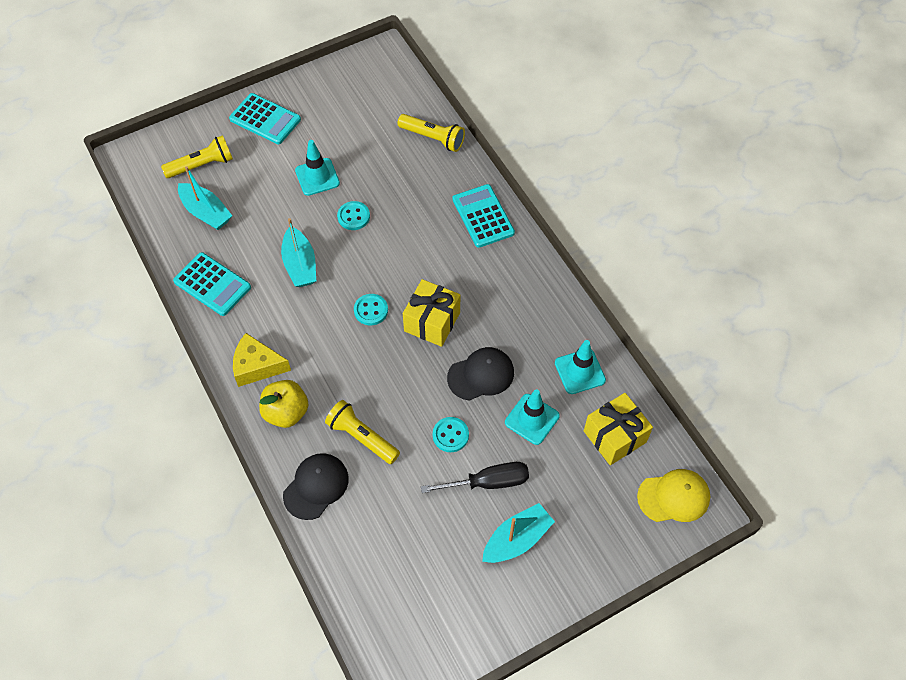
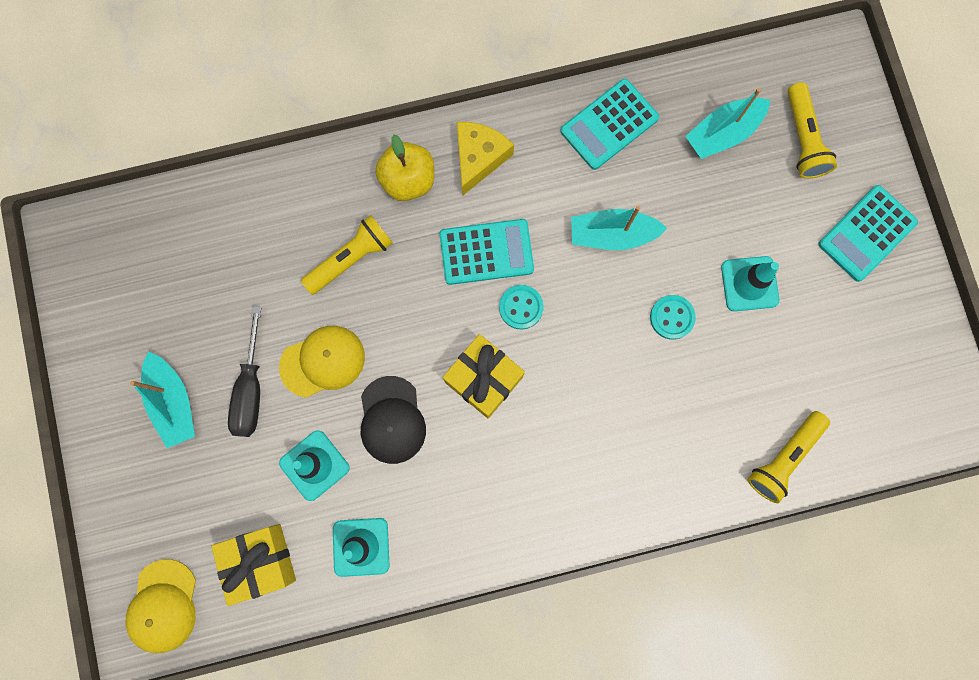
camera: 105 degrees right, 20 degrees up
(316, 486) = (306, 195): black cap -> none
(450, 435) = (323, 361): turquoise button -> yellow cap
(483, 216) = (631, 491): turquoise calculator -> turquoise calculator (486, 252)

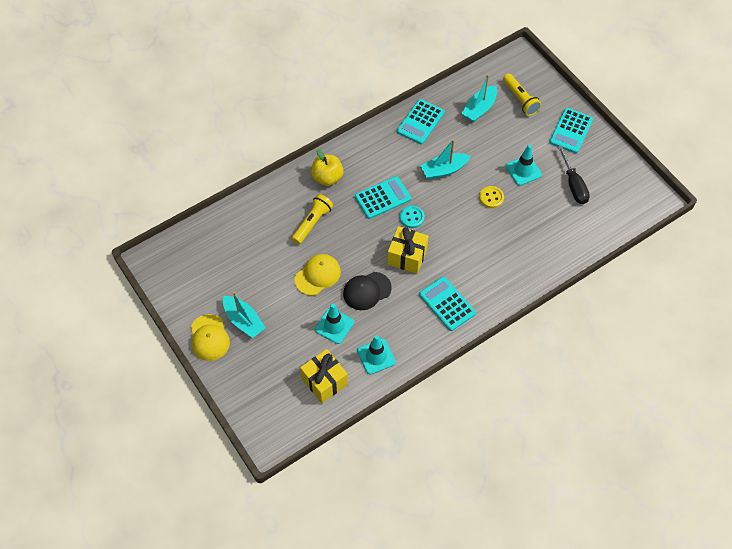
camera: 20 degrees left, 20 degrees down
(163, 606) = (279, 422): yellow cap -> yellow cap (209, 338)
(251, 388) = (284, 300): black screwdriver -> black screwdriver (573, 185)
(392, 420) = (366, 291): black cap -> black cap turned 90 degrees clockwise
(479, 158) = (360, 156): yellow cheese -> none
(515, 493) = (447, 304): none -> turquoise calculator
(672, 317) = (491, 198): turquoise button -> yellow button
(783, 458) = (577, 243): yellow flashlight -> none

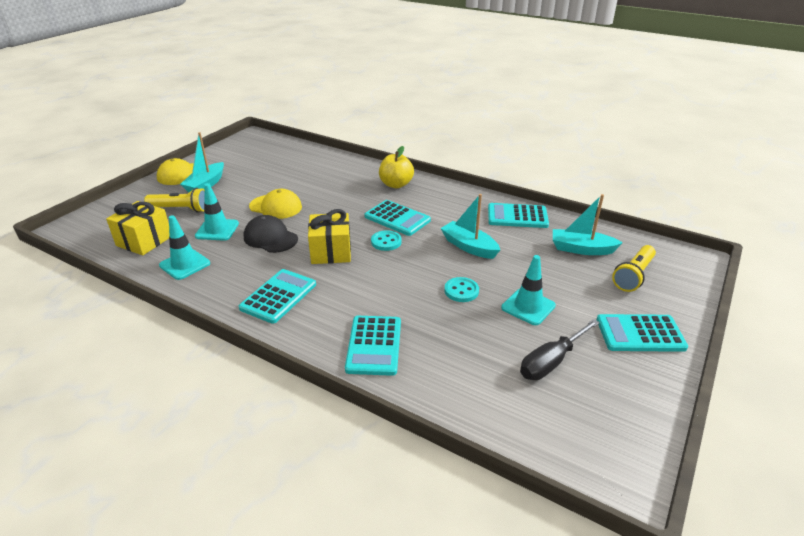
camera: 65 degrees right, 25 degrees down
(312, 223) = (337, 190): yellow flashlight -> yellow flashlight (180, 209)
(491, 198) = (461, 291): yellow button -> turquoise button
(522, 265) = (374, 345): none -> turquoise calculator

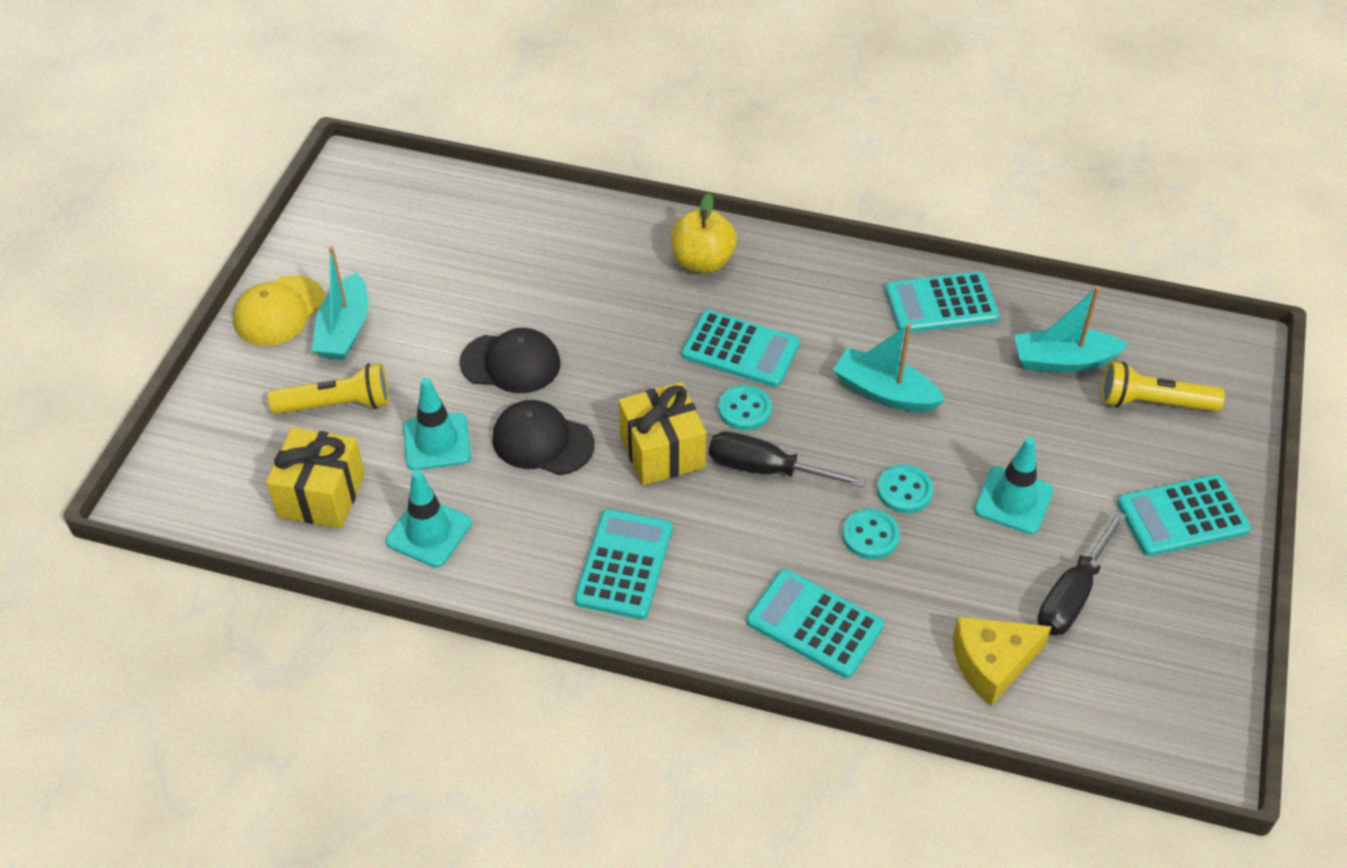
camera: 15 degrees left, 15 degrees up
(276, 207) = (511, 363): yellow cap -> black cap
(374, 345) = (814, 624): turquoise calculator -> turquoise calculator turned 135 degrees clockwise
(384, 268) = (767, 469): none -> black screwdriver
(430, 308) = (870, 535): none -> turquoise button
(481, 389) = (992, 663): none -> yellow cheese
(633, 276) = (1153, 403): yellow flashlight -> yellow flashlight turned 75 degrees clockwise

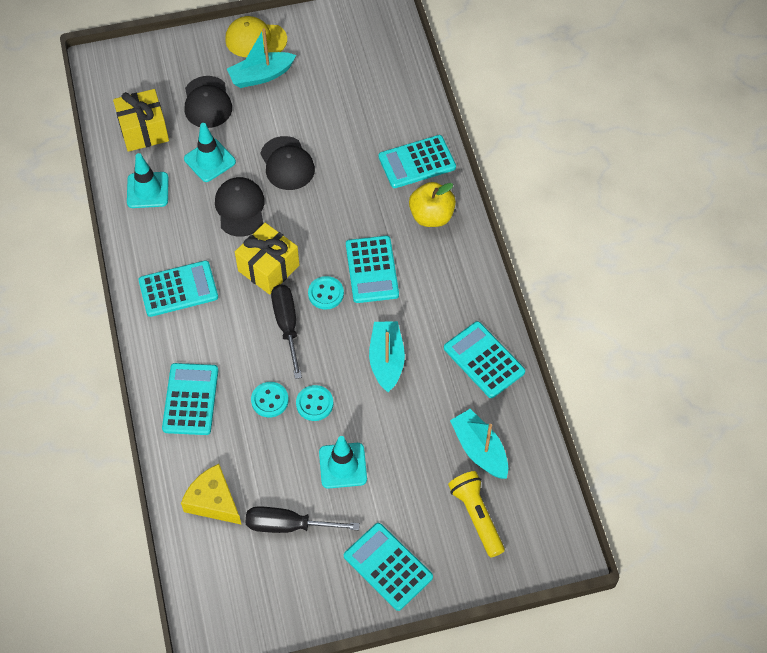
camera: 60 degrees right, 10 degrees up
(337, 404) = (207, 102): yellow flashlight -> black cap
(612, 241) = (417, 162): none -> turquoise calculator

